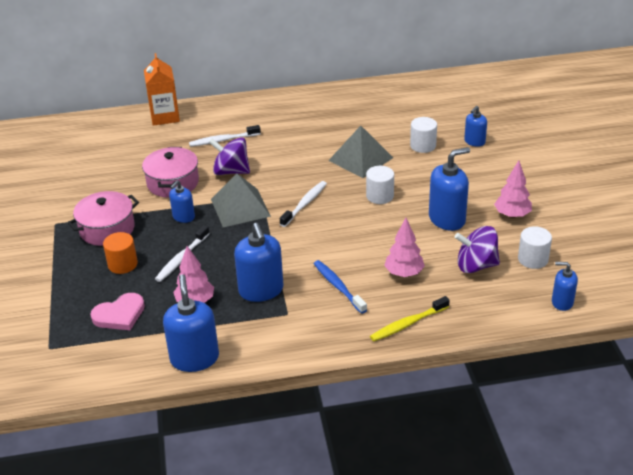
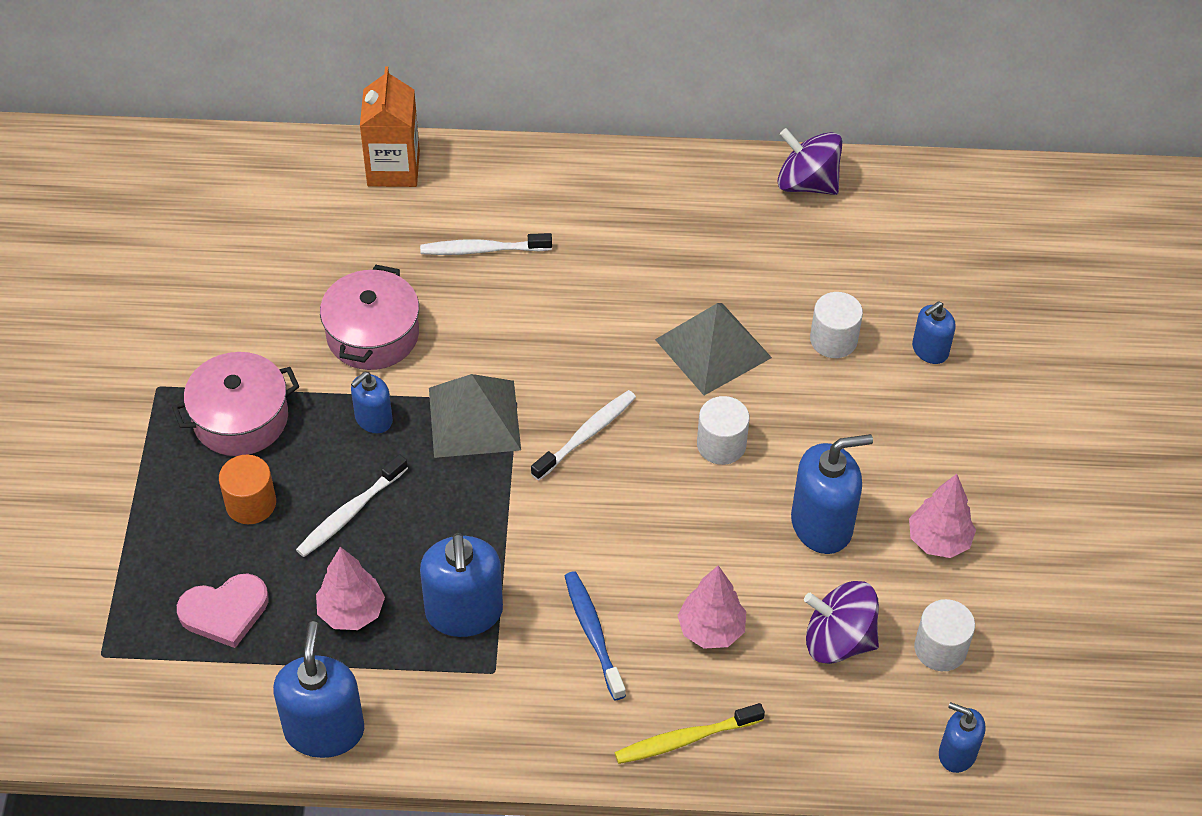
camera: 10 degrees right, 15 degrees up
(231, 171) = (479, 329): purple spinning top -> purple spinning top (807, 183)

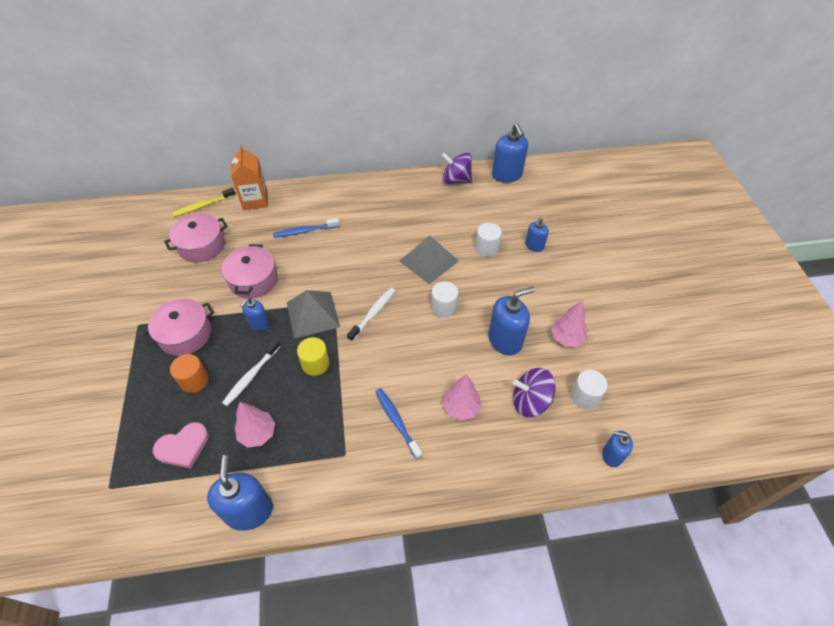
camera: 10 degrees left, 0 degrees up
(282, 250) = (202, 246): none -> pink pot
(464, 612) = (322, 422): blue soap dispenser -> blue soap dispenser (507, 175)
(466, 510) = (315, 364): none -> yellow cylinder
(482, 250) = (305, 231): white toothbrush -> blue toothbrush
(685, 739) = (461, 476): yellow toothbrush -> yellow toothbrush (203, 206)

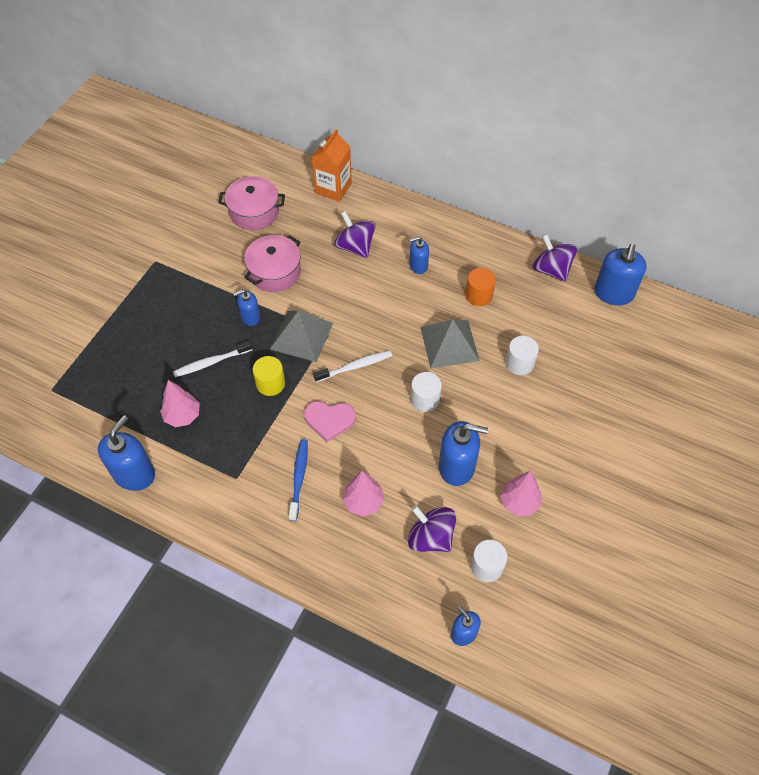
camera: 35 degrees right, 5 degrees up
(183, 447) = (121, 390): pink heart -> pink heart (329, 420)
(185, 334) = (185, 292): pink pot -> none
(194, 380) = (165, 339): orange cylinder -> orange cylinder (478, 295)
(203, 206) = (283, 170): yellow toothbrush -> none
(305, 231) = (355, 247): blue toothbrush -> purple spinning top
(534, 246) = (572, 389): blue soap dispenser -> blue soap dispenser (418, 266)

